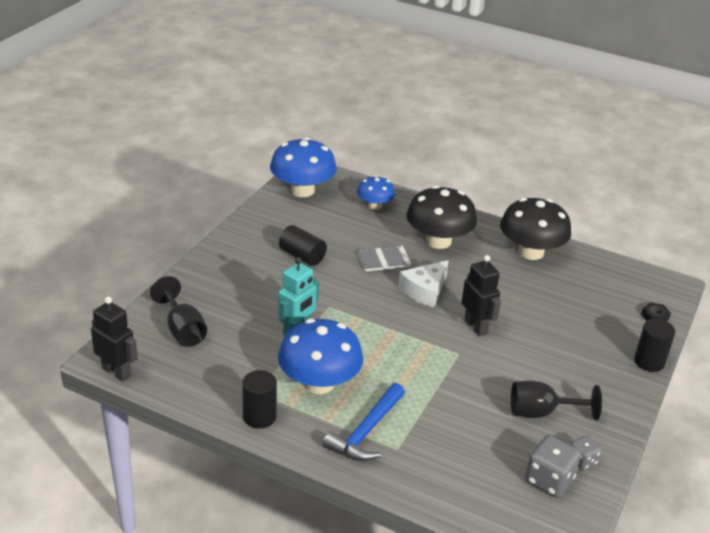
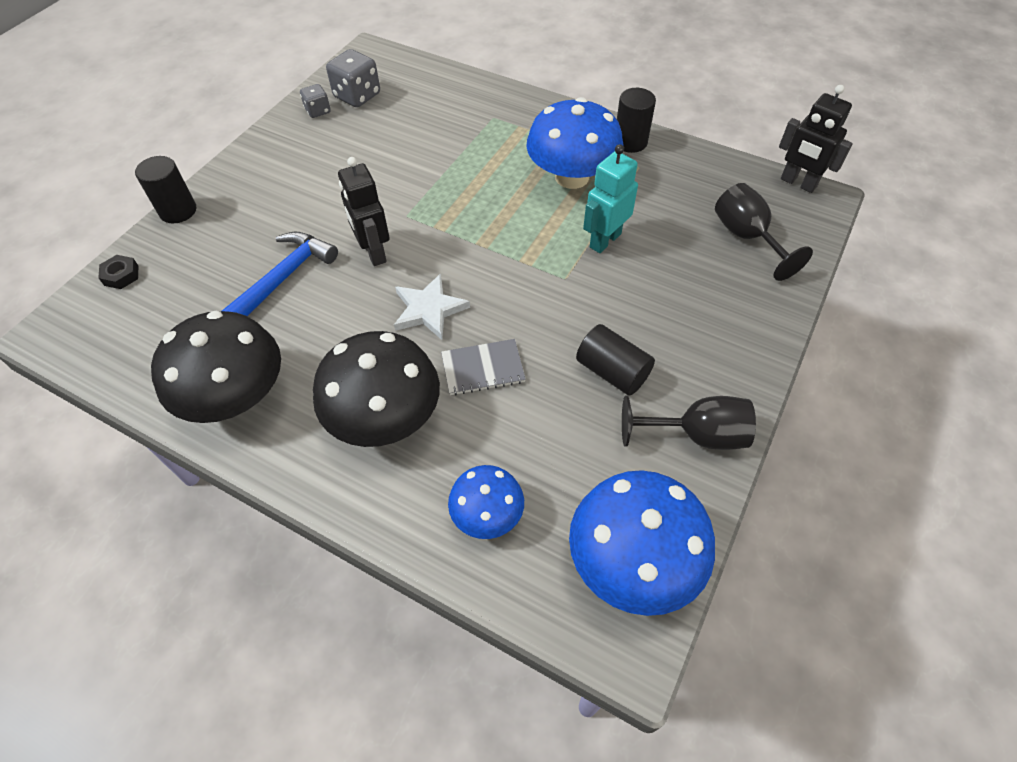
camera: 175 degrees left, 20 degrees up
(366, 432) = (522, 131): blue hammer -> blue hammer (284, 278)
(425, 290) = (429, 309): white cheese -> white star
(541, 412) = (337, 152): black goblet -> black goblet (696, 435)

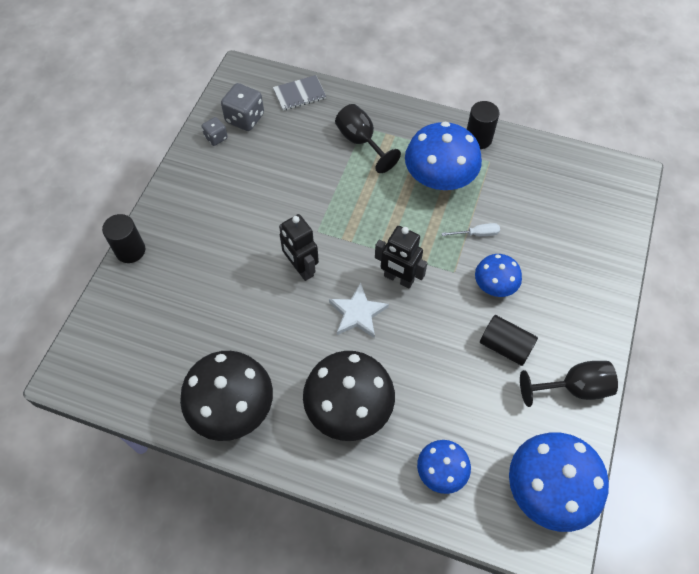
camera: 10 degrees left, 5 degrees up
(121, 275) = (105, 316): black nut -> none
(284, 278) = (237, 301): blue hammer -> none
(483, 368) = (410, 357): grey notebook -> grey notebook (299, 94)
(605, 240) = (477, 234): turquoise robot -> white screwdriver
(614, 299) = (494, 285): none -> blue mushroom
(747, 237) = (582, 217): black goblet -> black goblet (361, 142)
(798, 183) = (613, 162): black robot -> black robot (398, 279)

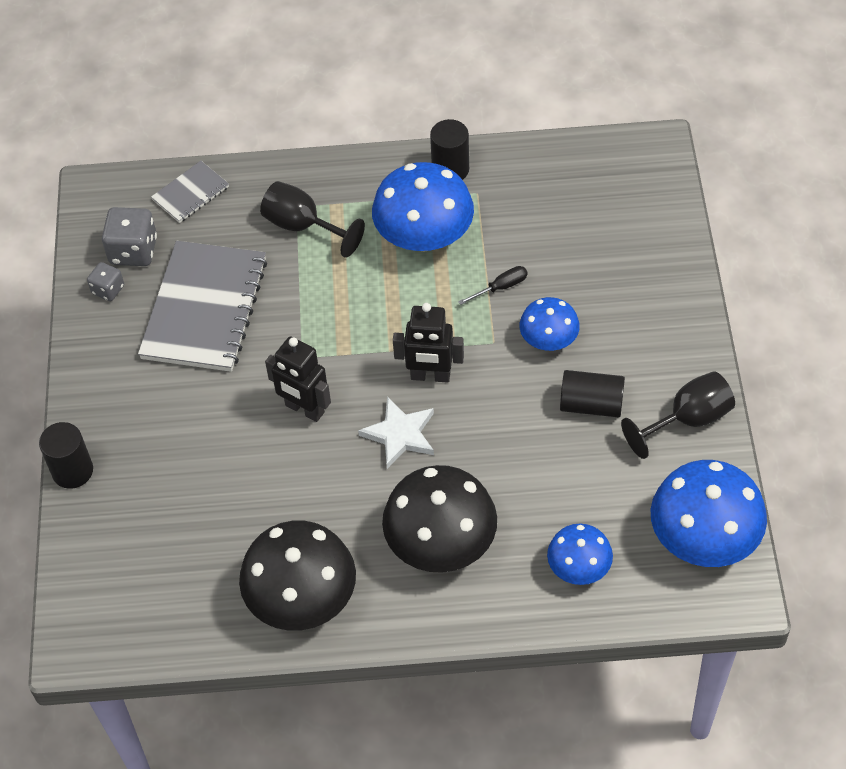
camera: 20 degrees left, 5 degrees down
(270, 173) = (204, 309): none -> grey notebook
(477, 234) = (501, 287): white screwdriver -> black screwdriver

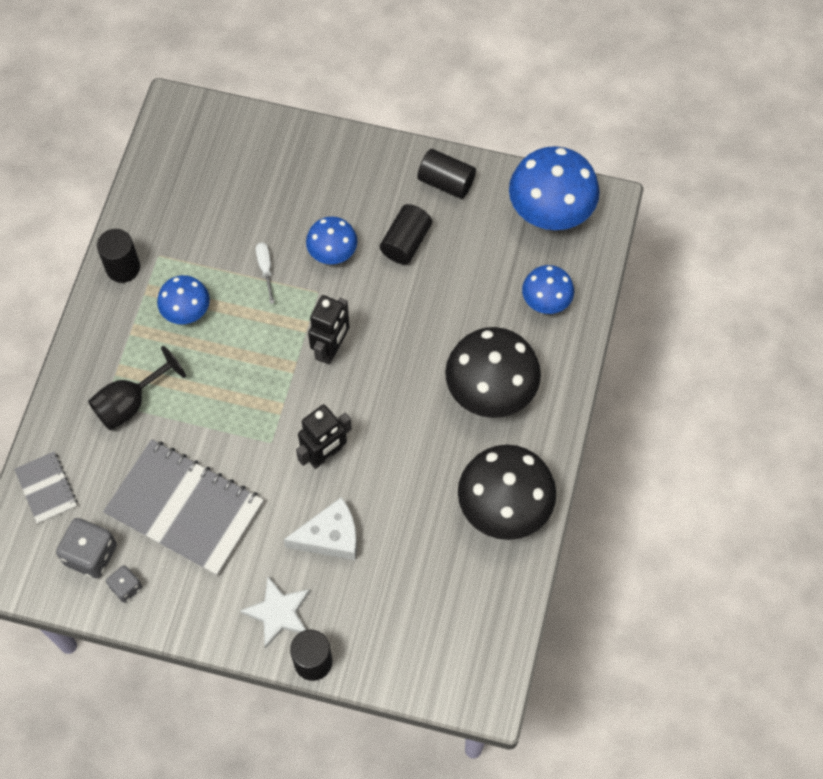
camera: 75 degrees left, 10 degrees up
(213, 443) = (330, 537): none -> white cheese
(400, 434) = (379, 388): white star -> white star (278, 613)
(424, 236) = (186, 310): blue mushroom -> blue mushroom, size x0.57
(501, 287) = (265, 269): black screwdriver -> white screwdriver
(688, 420) = (446, 182): black goblet -> black cylinder

